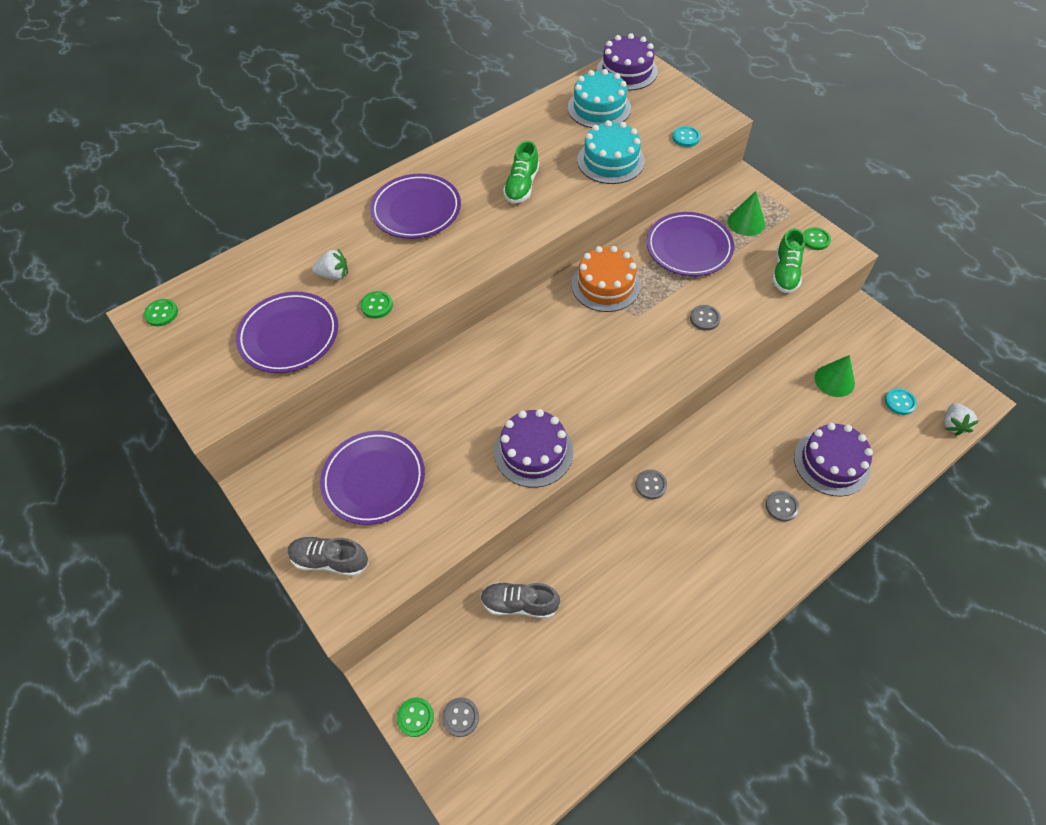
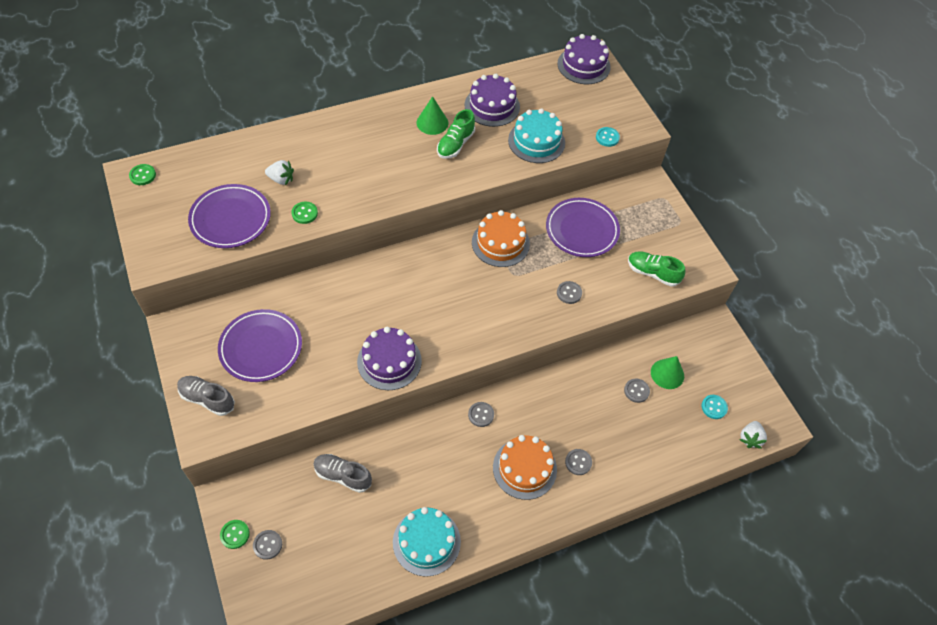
camera: 10 degrees right, 0 degrees up
(416, 210) = (364, 143): purple plate -> none
(599, 108) = (546, 92): turquoise cake -> turquoise cake (426, 541)
(725, 531) = (524, 468): none -> orange cake
(746, 222) = (639, 221): green cone -> green cone (432, 123)
(785, 273) = (652, 273): green shoe -> green shoe turned 90 degrees clockwise
(810, 408) = (636, 391): none -> grey button
(815, 239) = (691, 252): green button -> none
(831, 462) = (634, 439): purple cake -> purple cake (492, 106)

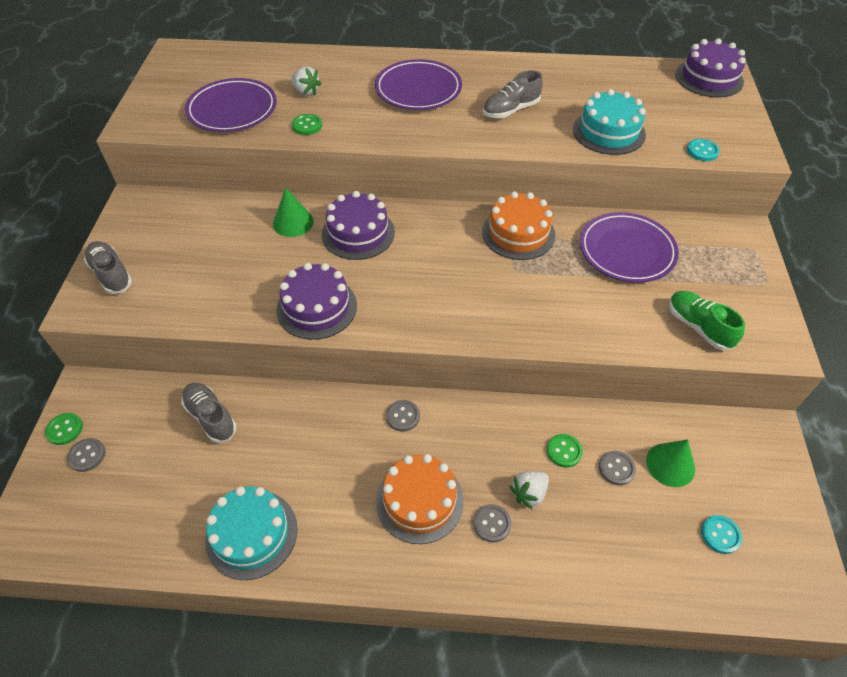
camera: 30 degrees right, 5 degrees down
(143, 175) = (183, 55): green button -> green button (564, 451)
(261, 348) = (197, 247): purple plate -> purple plate (418, 90)
(432, 123) = (497, 85): green cone -> green cone (293, 222)
(455, 144) = (510, 110): green shoe -> grey shoe
(492, 106) = (575, 88): purple cake -> purple cake (358, 233)
(569, 293) = (573, 311): grey button -> none
(750, 438) = (759, 601): white strawberry -> white strawberry (529, 493)

